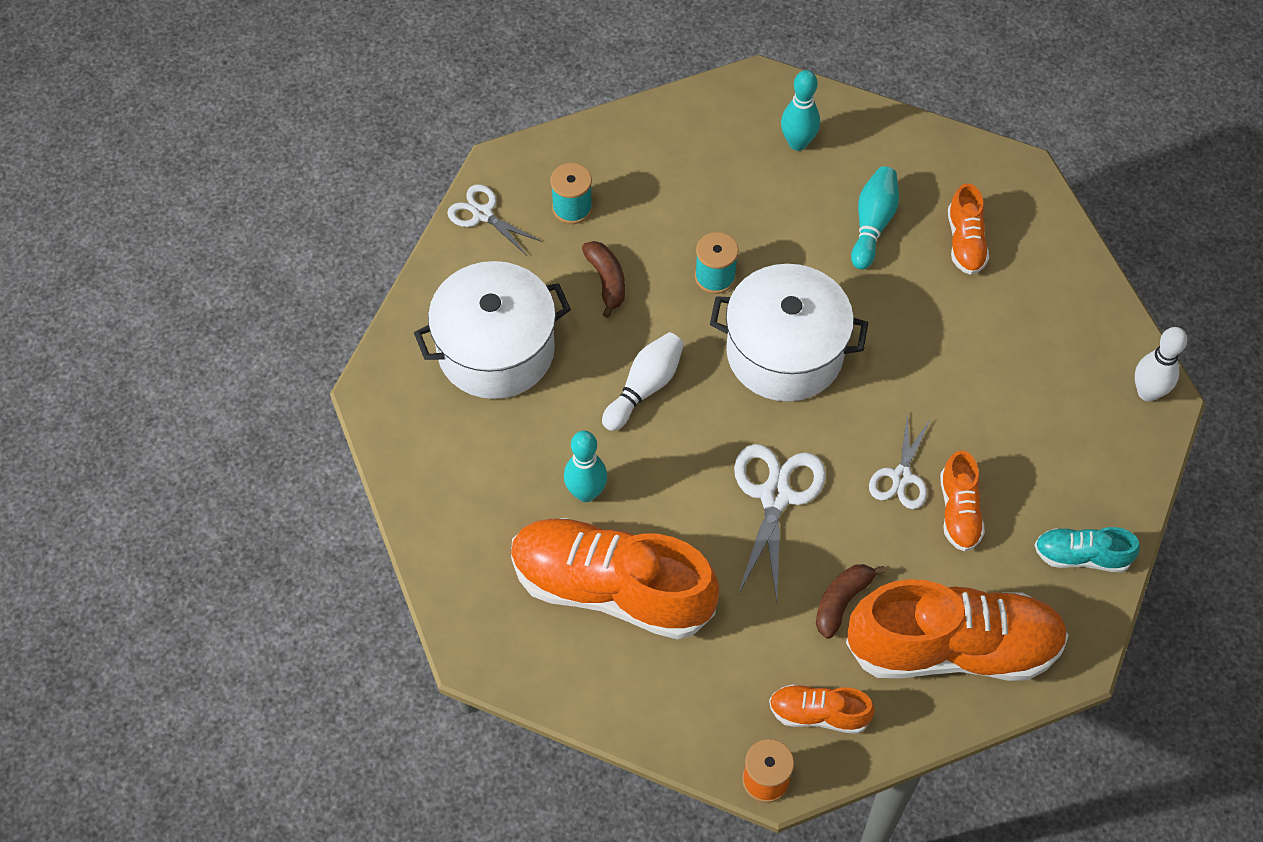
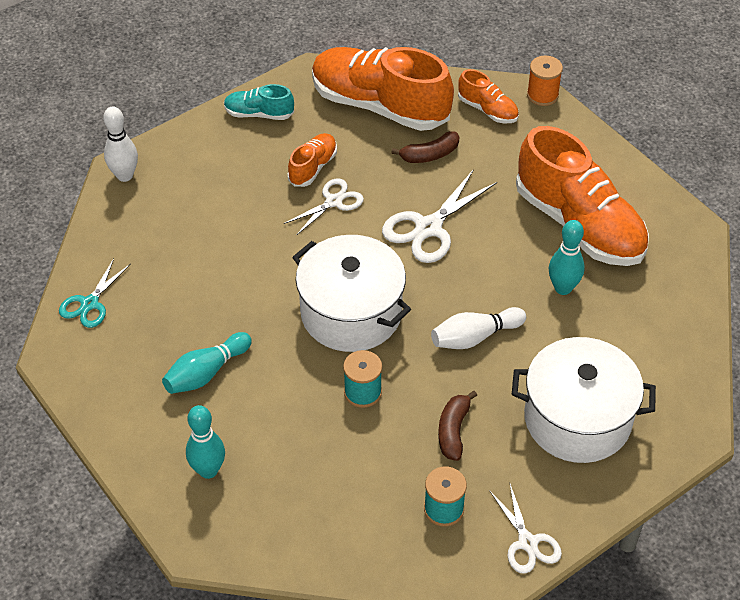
camera: 150 degrees left, 10 degrees down
(965, 242) = (149, 325): orange shoe -> none
(1040, 235) = (90, 303): none -> turquoise scissors
(1081, 556) = (259, 114): turquoise shoe -> turquoise shoe turned 150 degrees clockwise

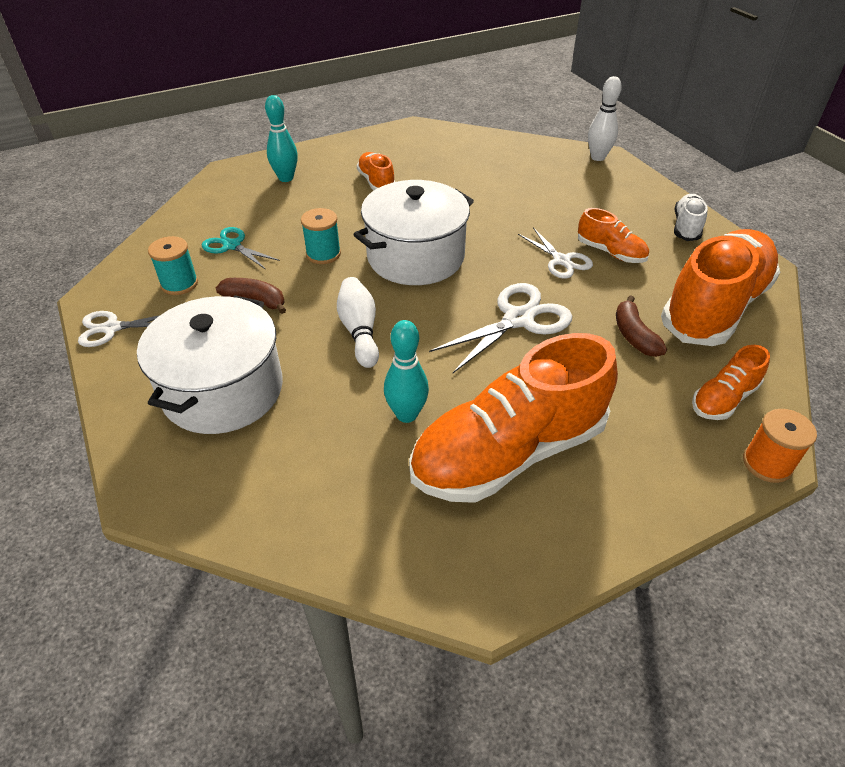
camera: 100 degrees right, 5 degrees down
(90, 303) = (460, 140): turquoise scissors -> turquoise scissors (232, 246)
(206, 373) = (376, 182): turquoise bowling pin -> orange shoe
(259, 114) = (686, 227): turquoise shoe -> white shoe
(428, 228) = (518, 319): white scissors -> white scissors turned 90 degrees clockwise

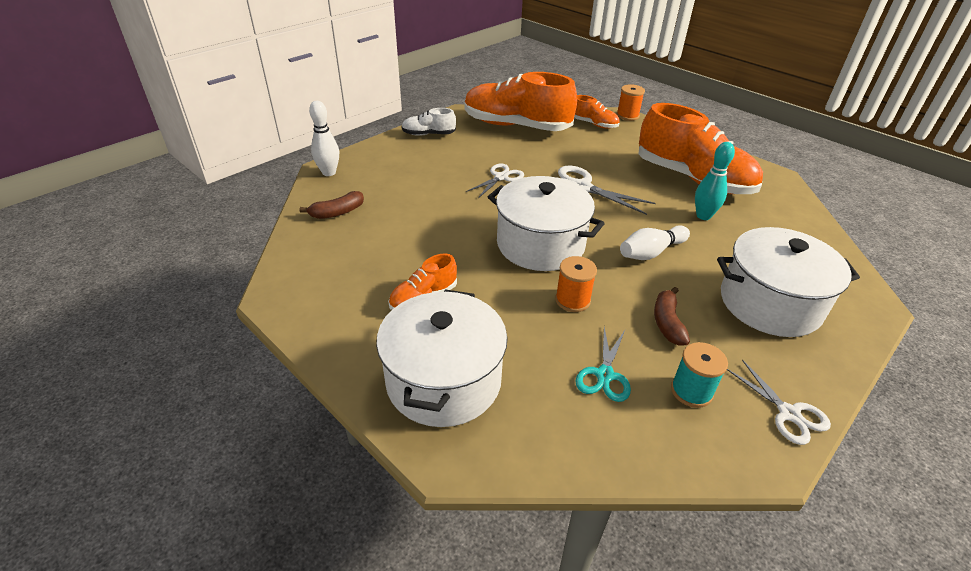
camera: 110 degrees left, 5 degrees down
(286, 178) = (443, 381): turquoise bowling pin -> white pot
(323, 254) = (572, 300): turquoise spool -> orange spool
(610, 252) = (478, 160): orange shoe -> none
(634, 335) = (563, 148): brown banana -> brown banana (337, 212)

